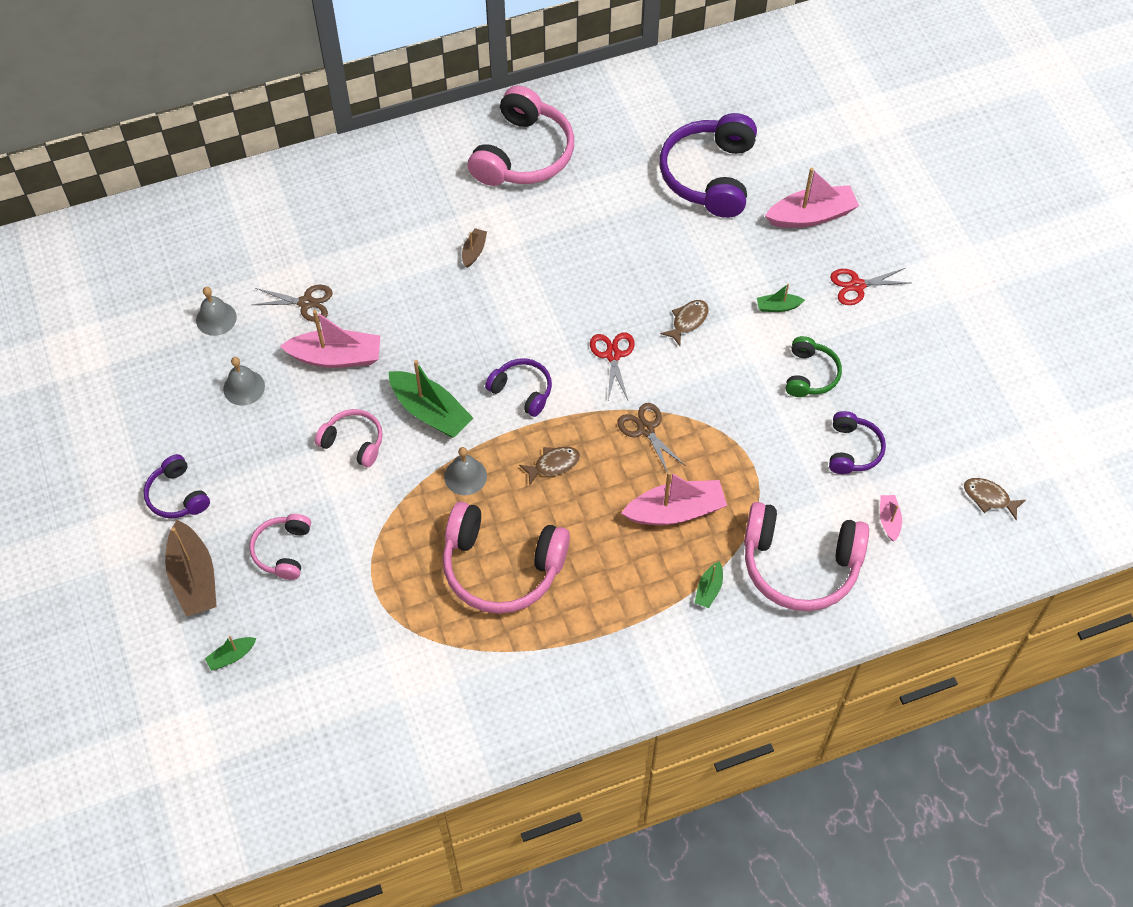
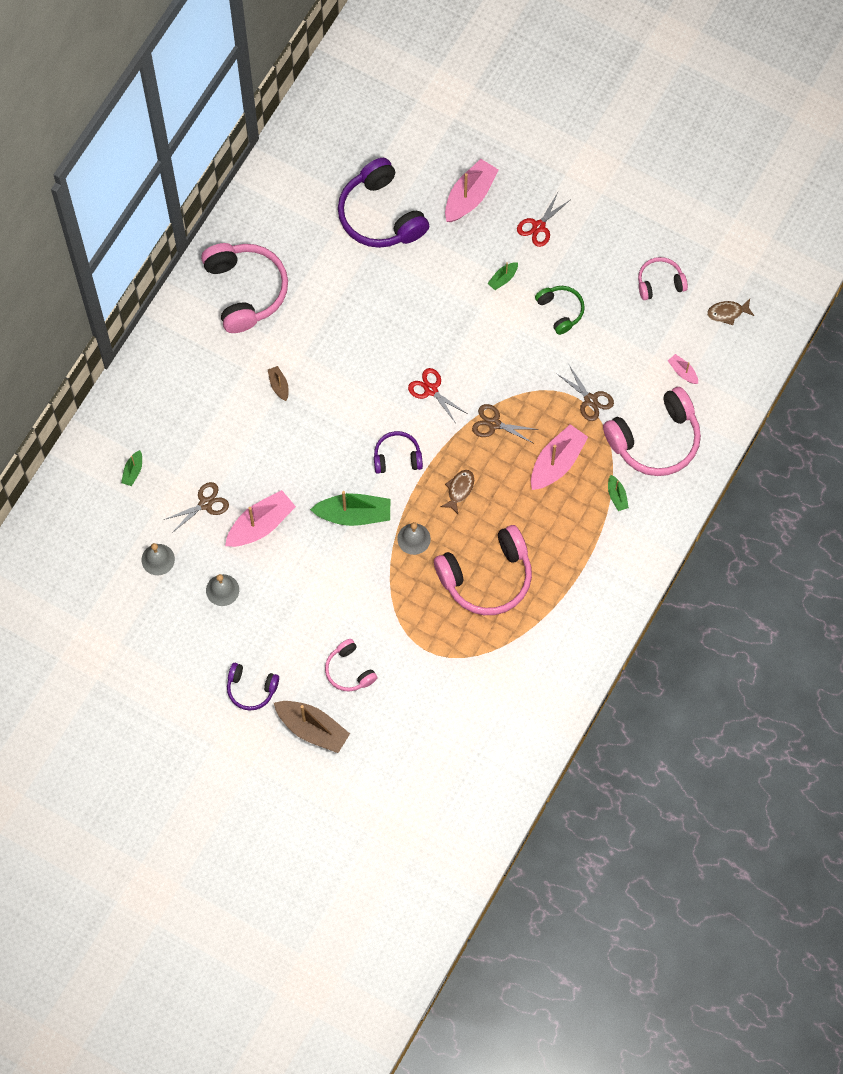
camera: 40 degrees left, 10 degrees up
(231, 656) = (381, 755): green boat -> green boat (133, 471)
(353, 442) = (325, 571): pink headphones -> pink headphones (660, 283)
(688, 321) = (456, 331): brown fish -> none
(765, 477) = (590, 400): none -> brown scissors
(852, 450) = (626, 342): purple headphones -> none

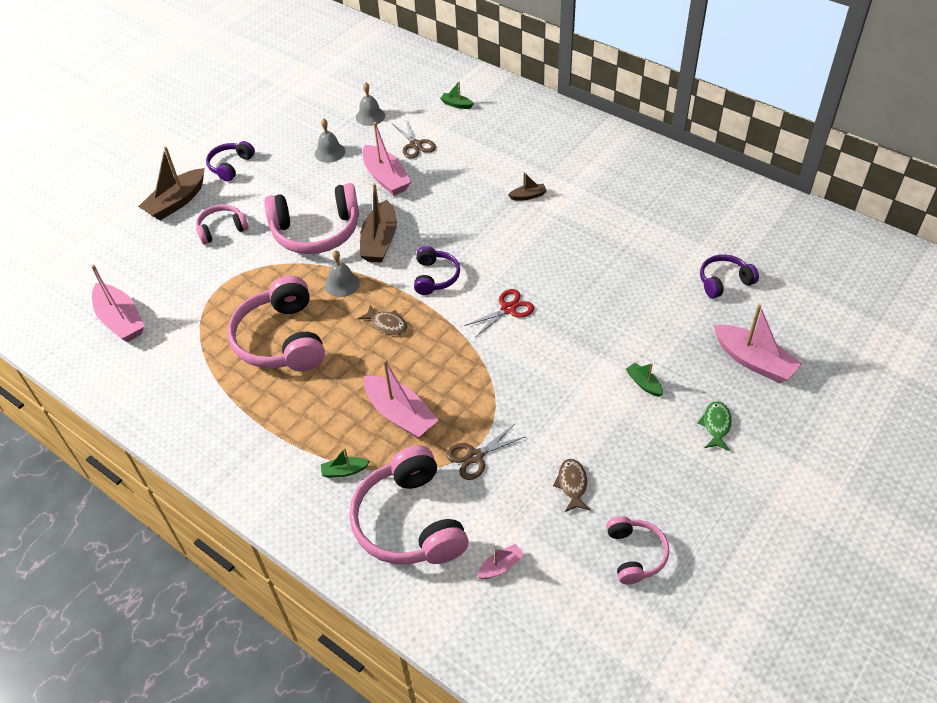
camera: 100 degrees right, 20 degrees down
(245, 290) = (633, 177): pink headphones -> pink headphones (316, 231)
(354, 514) = (380, 241): green boat -> brown boat
(381, 215) = (724, 282): purple headphones -> purple headphones, size x0.54
(479, 729) = (121, 320): none -> pink boat
(494, 424) = (459, 360): brown scissors -> none
(538, 226) = (716, 425): red scissors -> green fish
(560, 311) = (598, 437): green headphones -> none
(727, 313) = (585, 637): brown fish -> brown fish (572, 484)

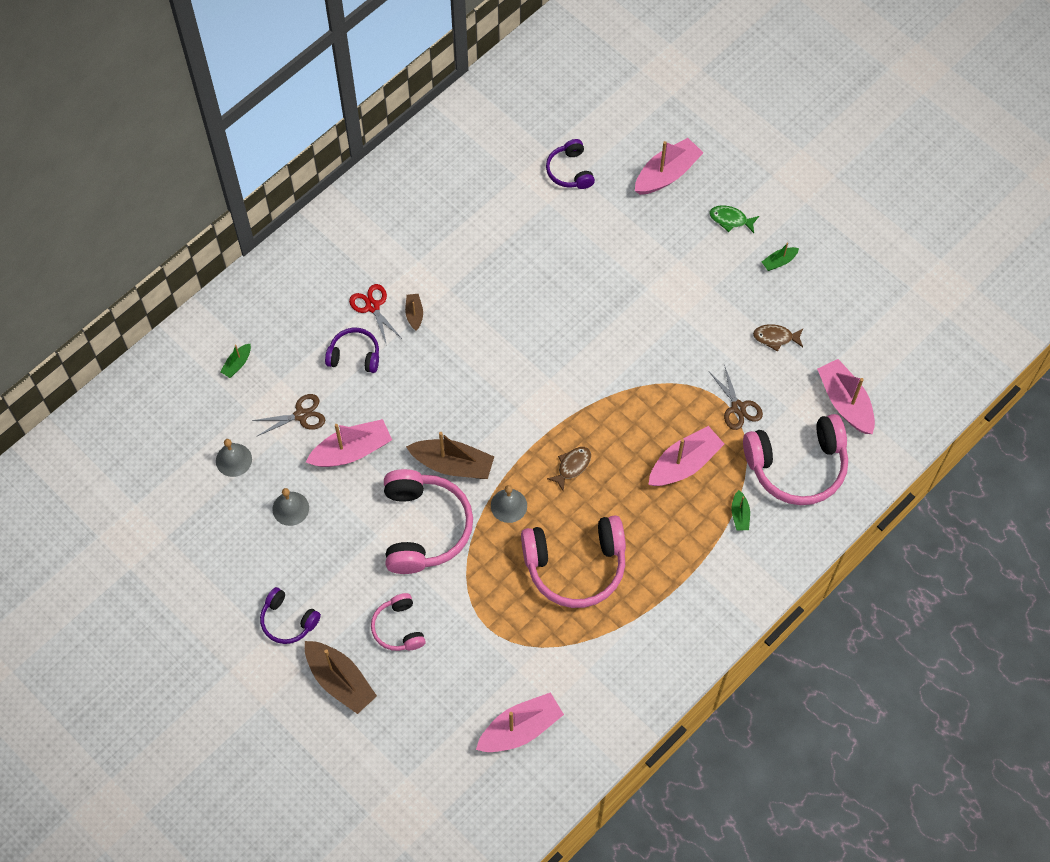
camera: 85 degrees left, 15 degrees up
(435, 277) = (516, 416): purple headphones -> purple headphones (354, 355)
(500, 566) = (845, 402): pink boat -> pink boat, size x2.04
(508, 309) = (571, 356): red scissors -> red scissors (372, 306)
(635, 554) = (844, 305): pink headphones -> none
(644, 383) = (679, 262): green boat -> green boat (779, 262)

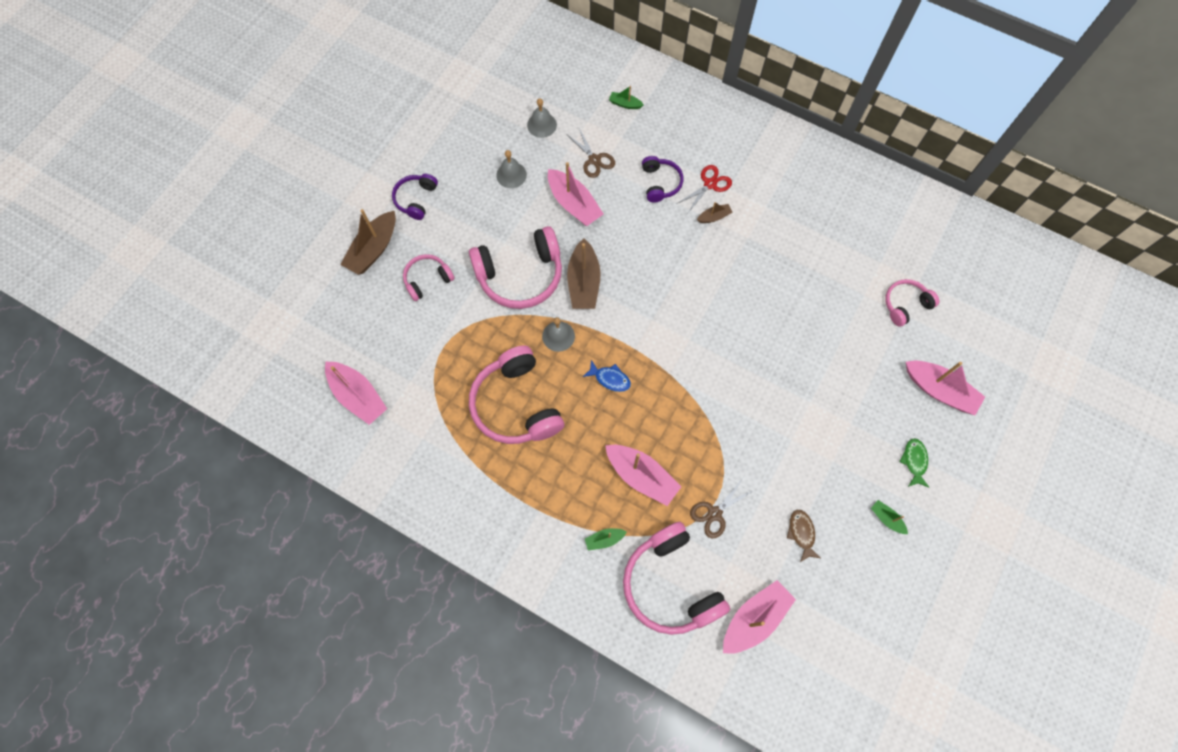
camera: 75 degrees right, 5 degrees up
(570, 171) = (905, 305): purple headphones -> pink headphones
(572, 466) = (610, 379): brown fish -> blue fish

